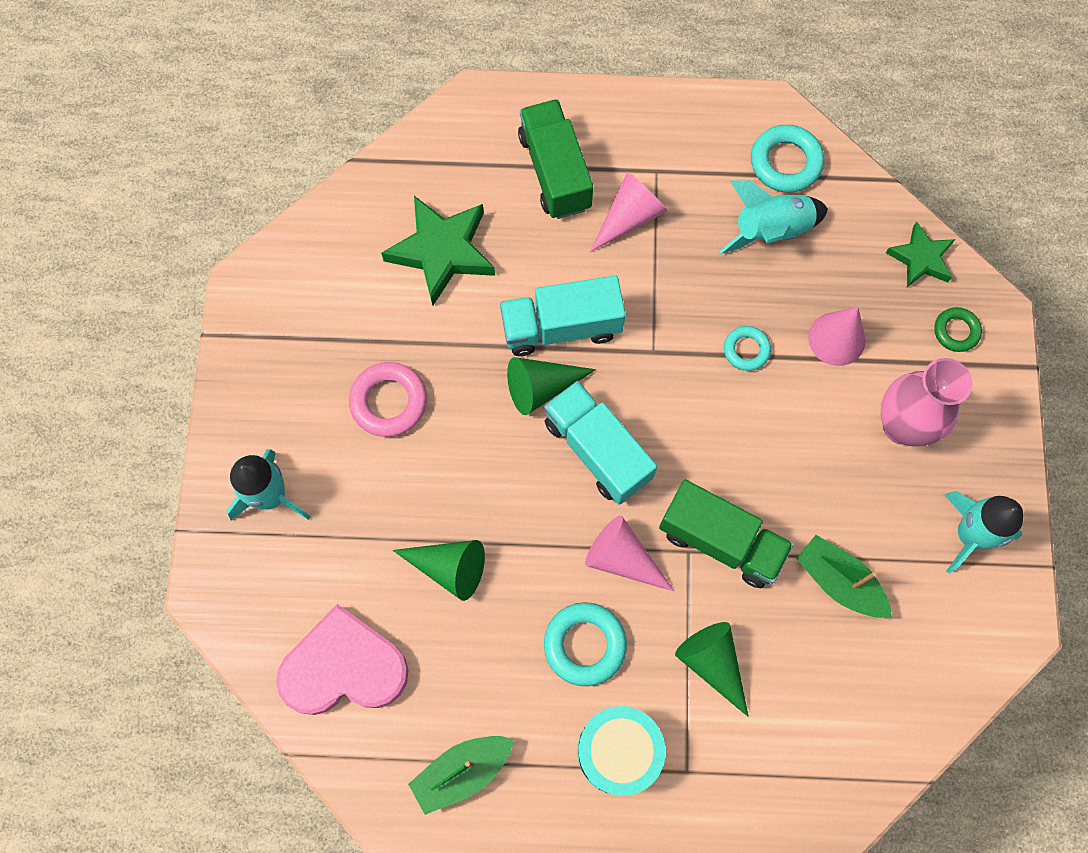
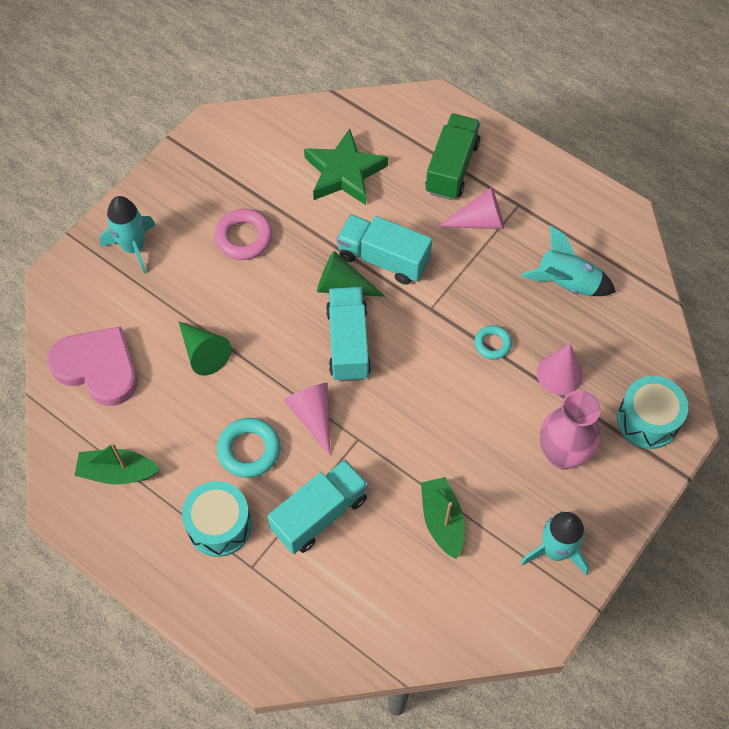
camera: 35 degrees right, 10 degrees down
(712, 663) = (319, 514): green cone -> turquoise truck
(721, 541) = (384, 446): green truck -> none
(785, 162) = (610, 249): turquoise ring -> none
(920, 258) = (658, 361): green star -> none
(956, 331) = (647, 420): green ring -> turquoise drum

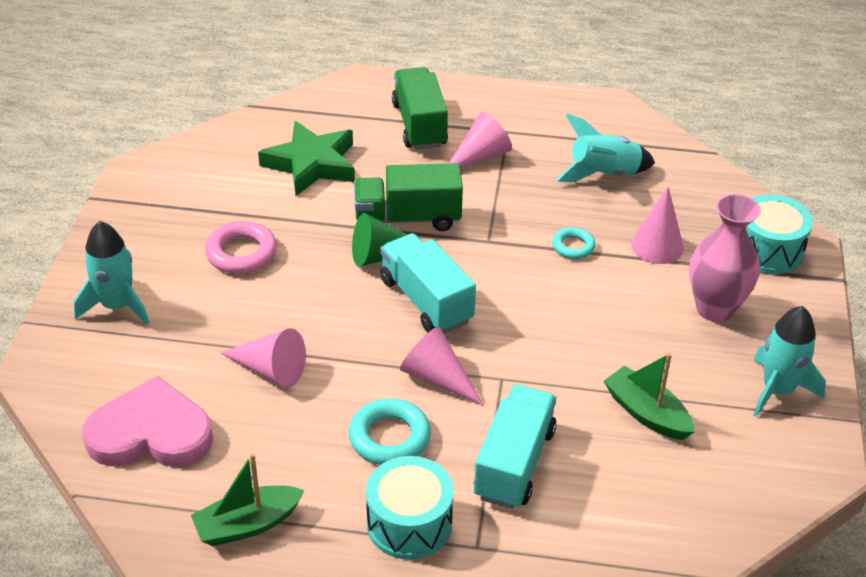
camera: 30 degrees left, 20 degrees down
(203, 353) = (270, 370): green cone -> pink cone
(383, 259) = (407, 218): turquoise truck -> green truck

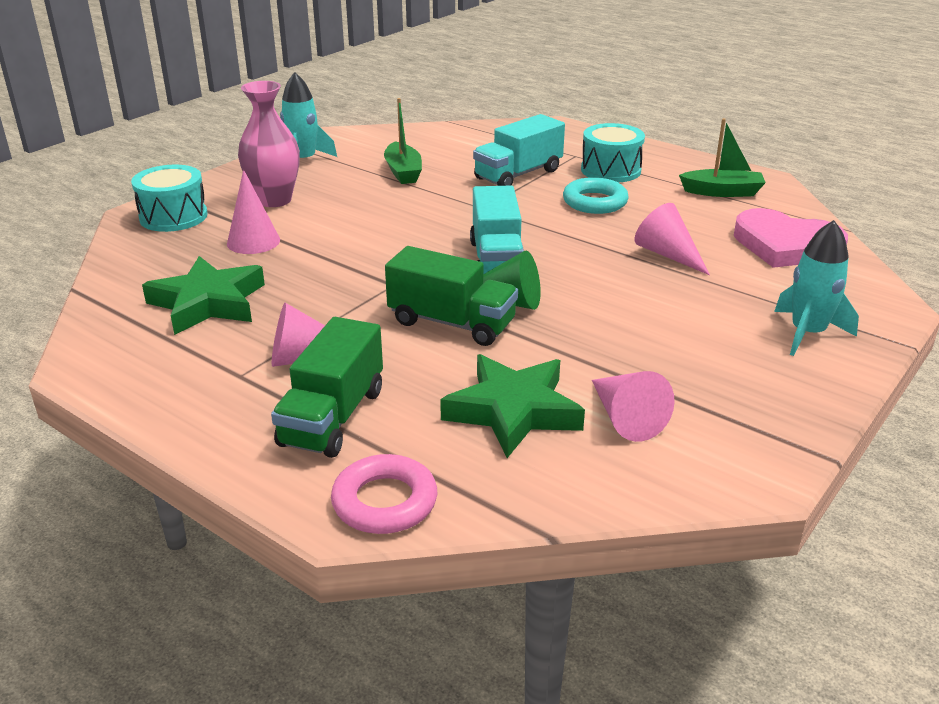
camera: 150 degrees left, 10 degrees down
(241, 253) = (653, 342): pink ring -> pink ring (385, 502)
(437, 378) = (532, 219): pink cone -> pink cone (625, 417)
(573, 246) = (323, 260): turquoise ring -> none
(603, 174) = (208, 303): turquoise rocket -> green star

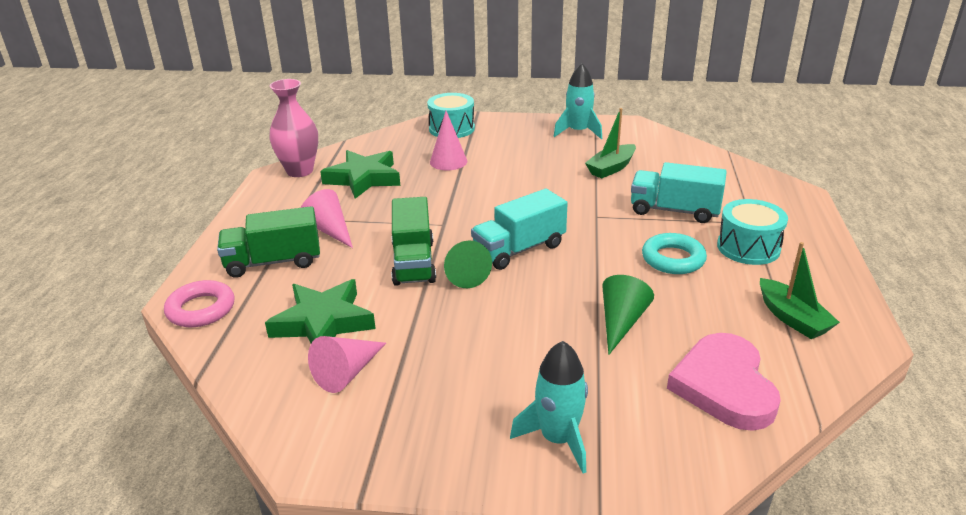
camera: 60 degrees right, 0 degrees up
(274, 200) = (510, 146): pink vase -> pink vase (299, 171)
(668, 254) = (621, 322): pink cone -> green cone

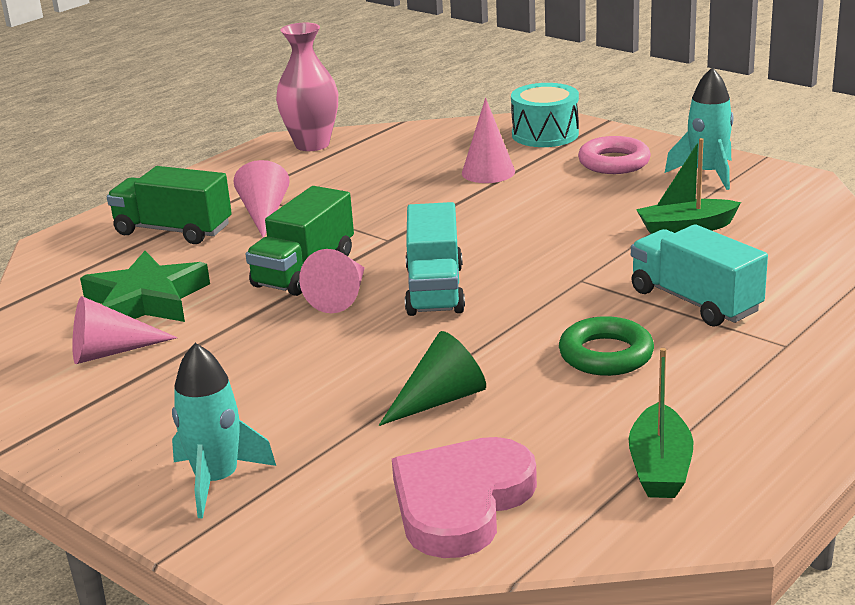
camera: 35 degrees right, 5 degrees down
(201, 309) = (60, 255): pink ring -> pink ring (614, 162)
(363, 178) = (367, 169): green star -> none
(464, 273) = (341, 296): green cone -> pink cone
(519, 249) = (435, 290): turquoise truck -> turquoise truck turned 90 degrees counterclockwise
(673, 259) = (606, 355): turquoise ring -> green ring
(748, 247) = (730, 372): turquoise drum -> none

